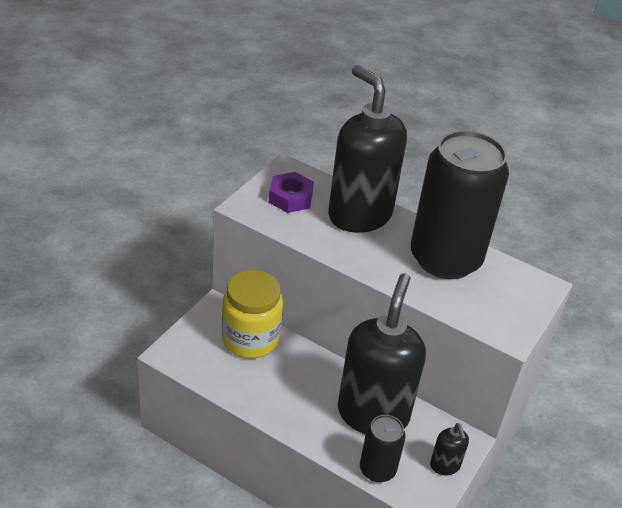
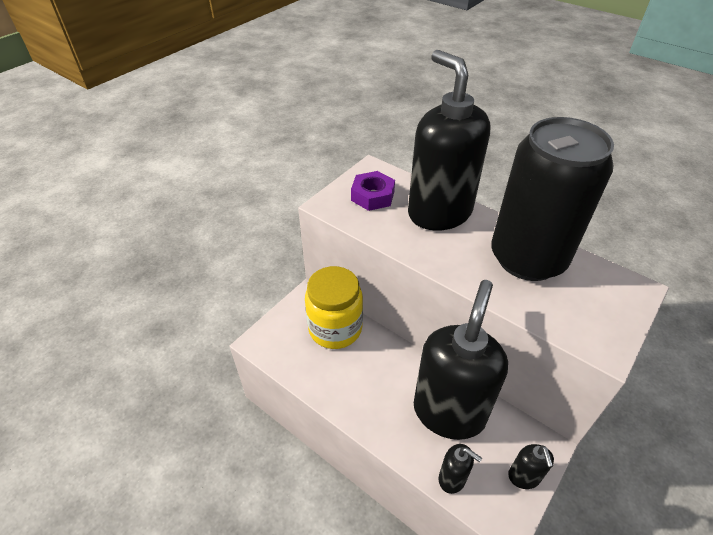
camera: 10 degrees right, 5 degrees up
(377, 469) = (452, 478): black can -> black soap dispenser

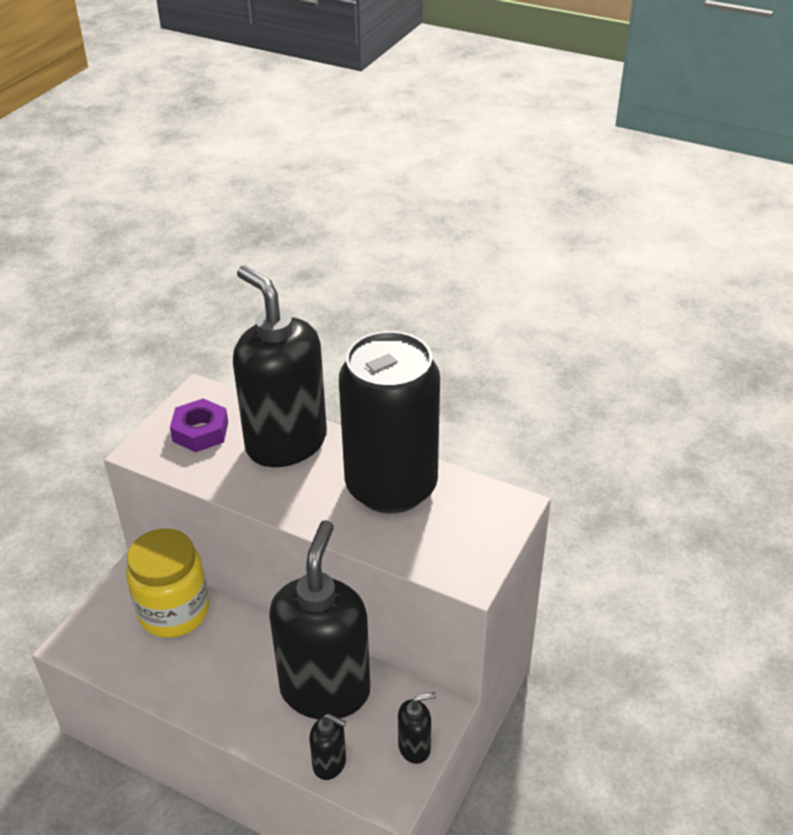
camera: 10 degrees left, 5 degrees down
(524, 477) = (414, 747): black soap dispenser -> black soap dispenser turned 90 degrees counterclockwise

